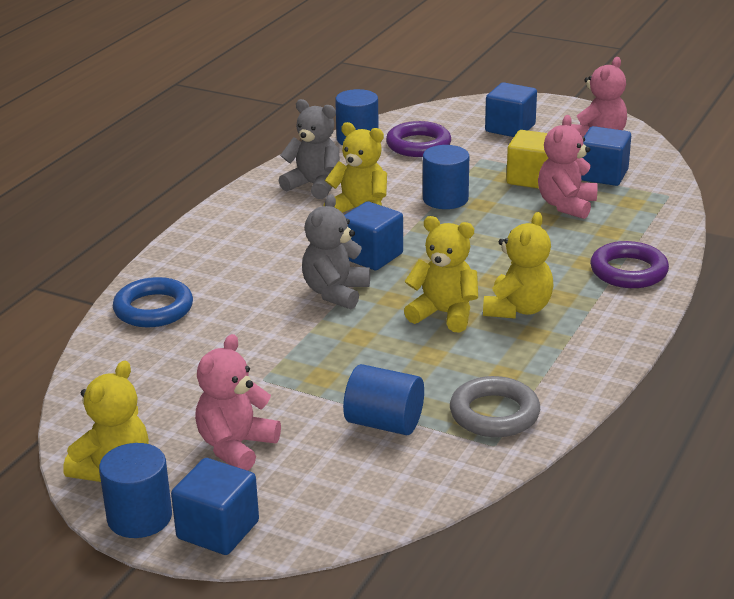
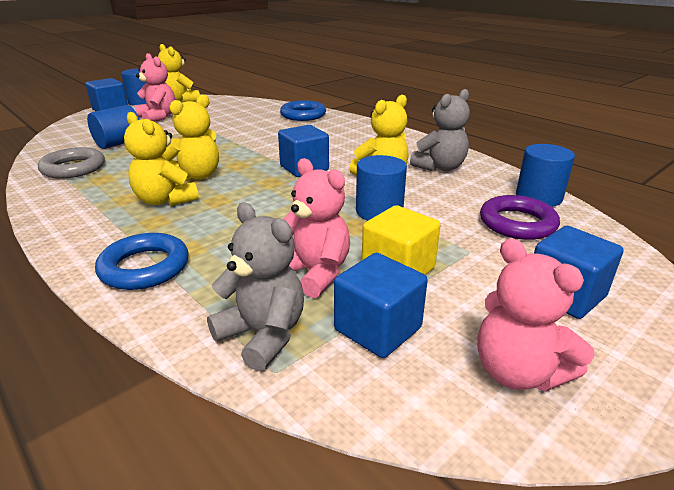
camera: 110 degrees right, 0 degrees up
(335, 293) = (267, 152): grey teddy bear -> grey teddy bear (263, 335)
(628, 271) = (145, 267): purple ring -> blue ring

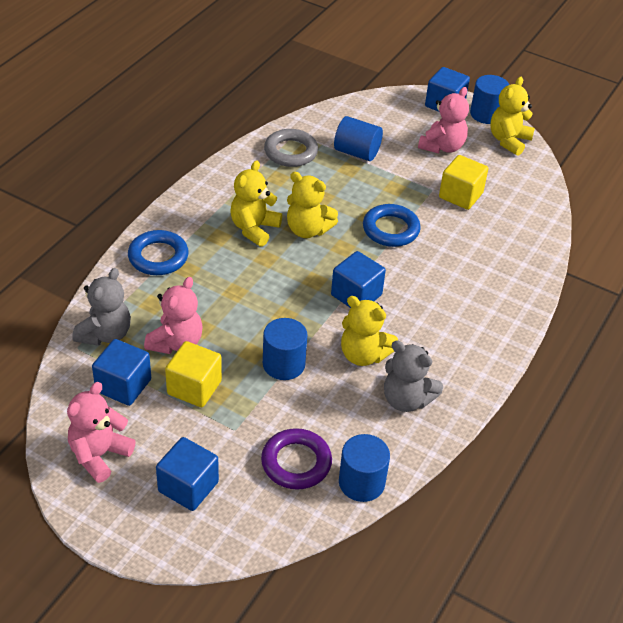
camera: 70 degrees right, 15 degrees up
(221, 120) = (460, 195): none -> yellow cube
(303, 115) = (519, 256): blue ring -> blue ring (391, 229)

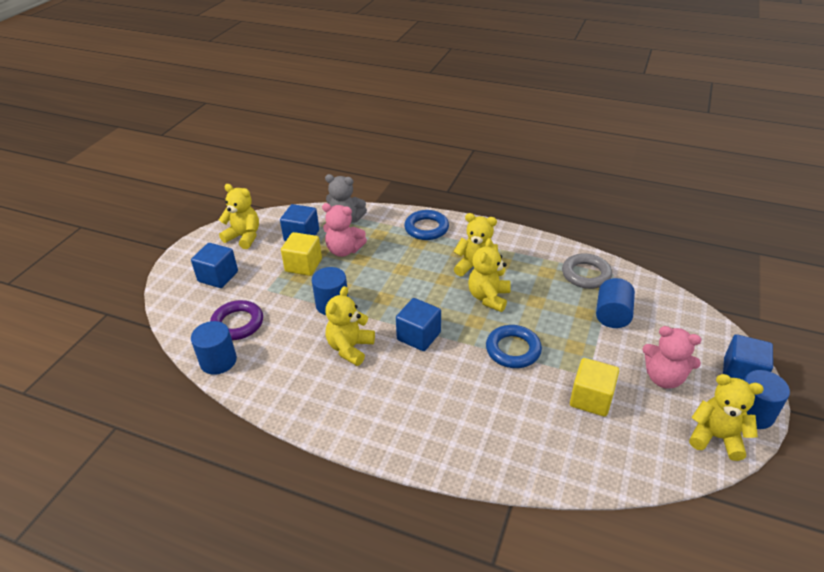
camera: 85 degrees right, 5 degrees down
(99, 455) = (244, 237): pink teddy bear -> yellow teddy bear
(406, 399) = (304, 380): grey teddy bear -> none

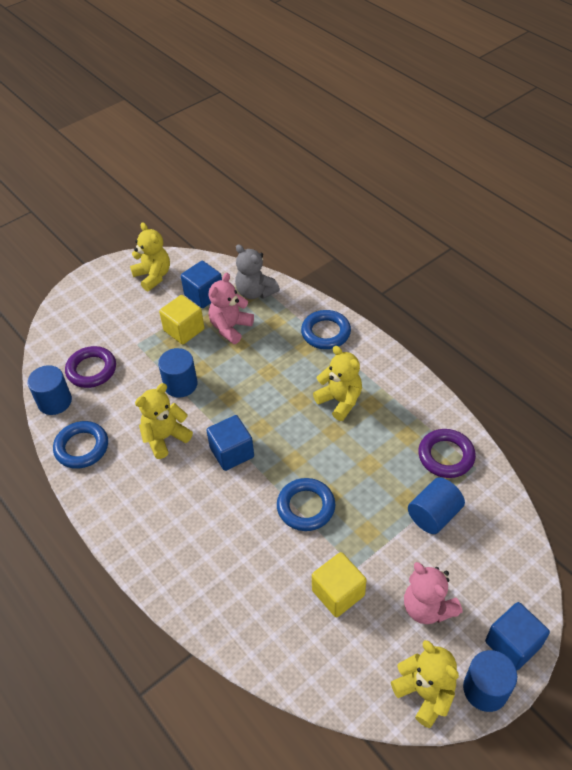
camera: 30 degrees right, 10 degrees up
(218, 276) = (106, 312): blue cube -> none
(275, 386) = (82, 447): none -> blue ring
(344, 250) = (230, 327): pink teddy bear -> pink teddy bear turned 75 degrees clockwise
(488, 297) = (326, 439): yellow teddy bear -> none
(586, 274) = (446, 456): grey ring -> purple ring

